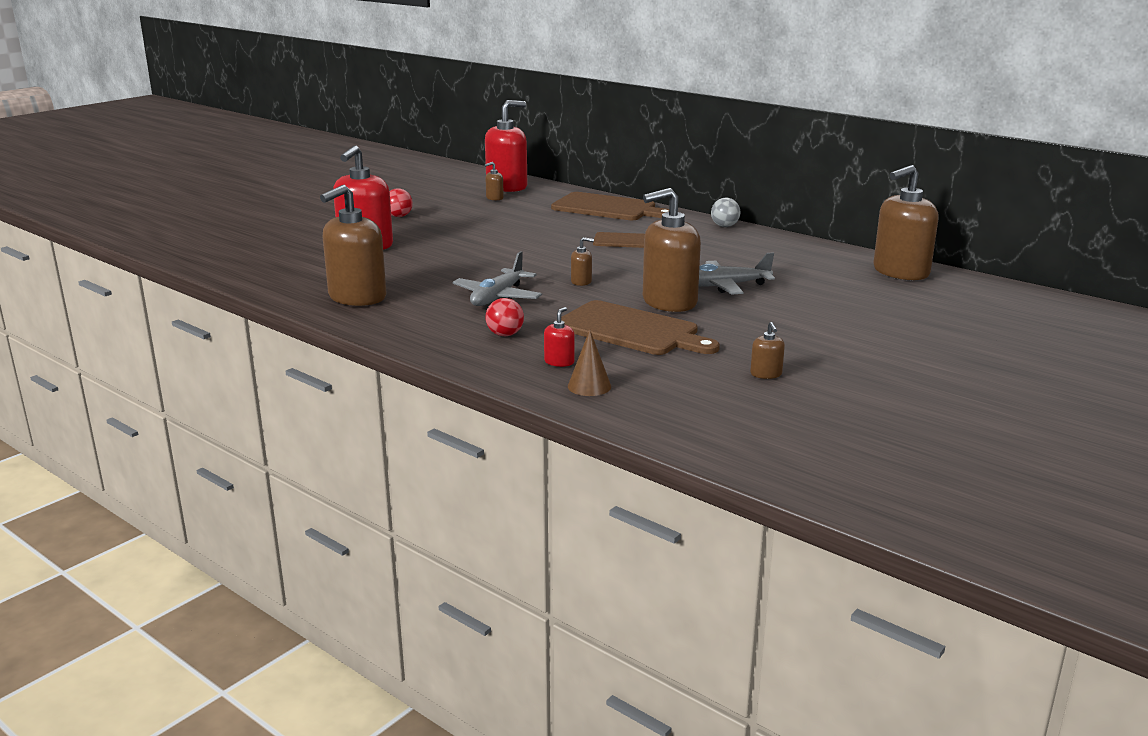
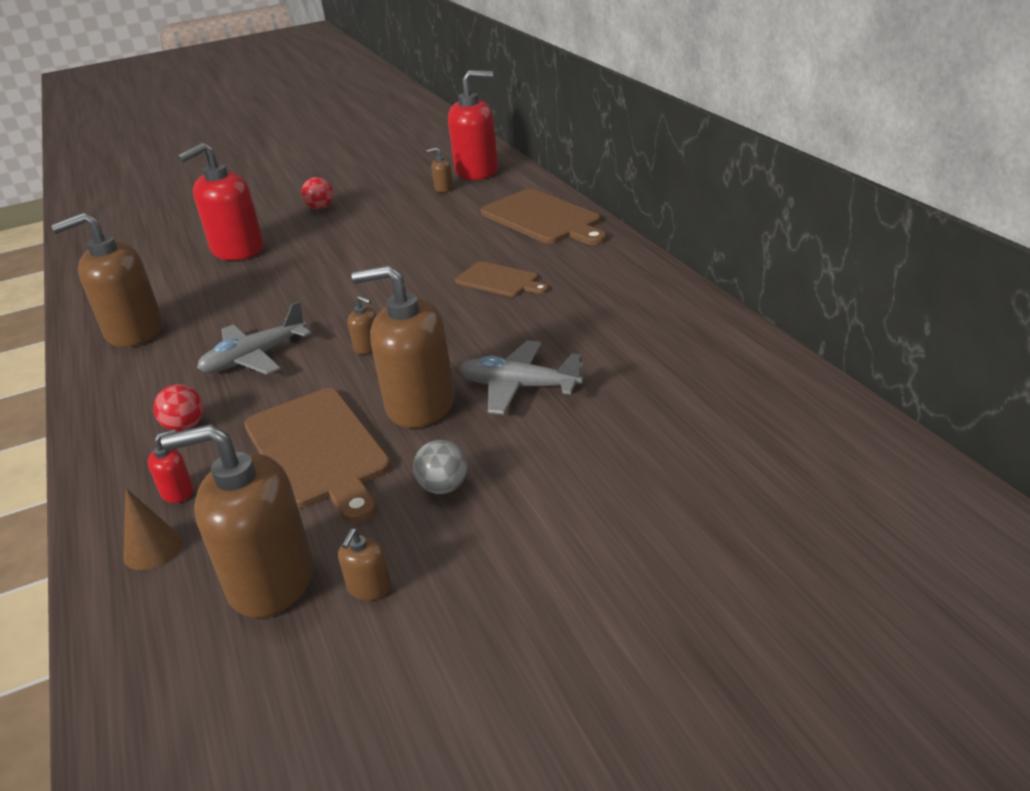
camera: 30 degrees right, 10 degrees up
(724, 226) = (645, 269): grey ball -> grey ball (443, 487)
(900, 272) = (792, 403): brown soap dispenser -> brown soap dispenser (271, 580)

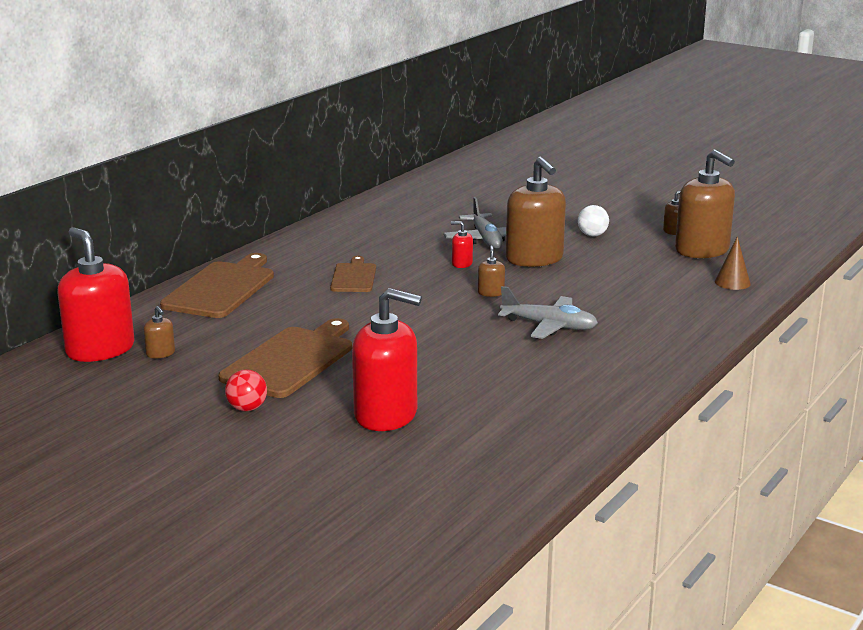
camera: 125 degrees left, 10 degrees down
(134, 331) = (576, 395): brown soap dispenser -> none
(178, 492) = (692, 294): red soap dispenser -> red soap dispenser (462, 264)
(185, 426) = (645, 317): red ball -> none
(318, 450) = (609, 271): brown cutting board -> brown cutting board (291, 360)
(443, 487) = (592, 235): grey ball -> white ball

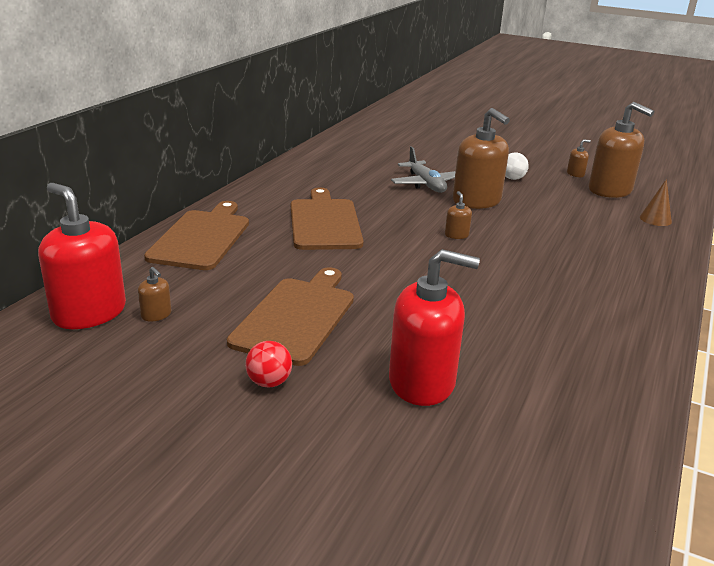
camera: 10 degrees left, 5 degrees up
(354, 277) = (324, 222): brown cutting board -> brown cutting board, size x1.73
(462, 264) = (416, 207): red soap dispenser -> none
(549, 326) = (527, 268): grey plane -> none

